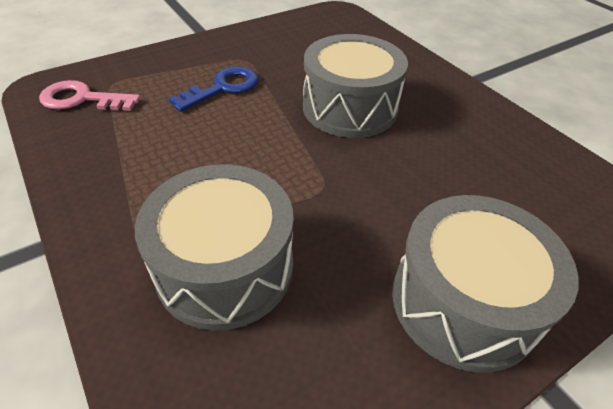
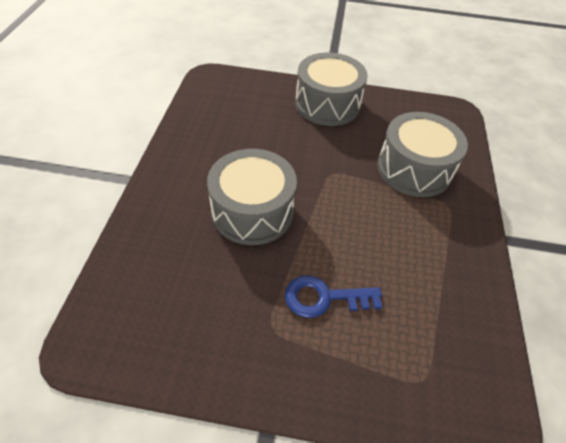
camera: 140 degrees left, 5 degrees up
(82, 99) = (458, 372): pink key -> none

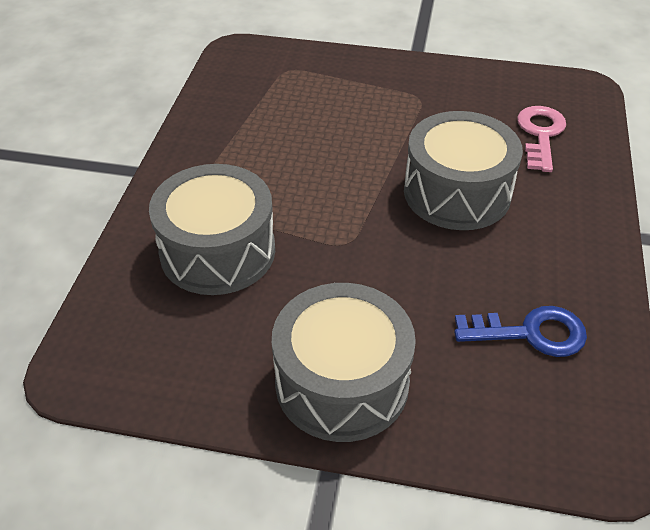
camera: 175 degrees left, 5 degrees down
(163, 274) = (540, 134): none -> pink key
(324, 298) = (369, 117): blue key -> blue key (531, 333)

